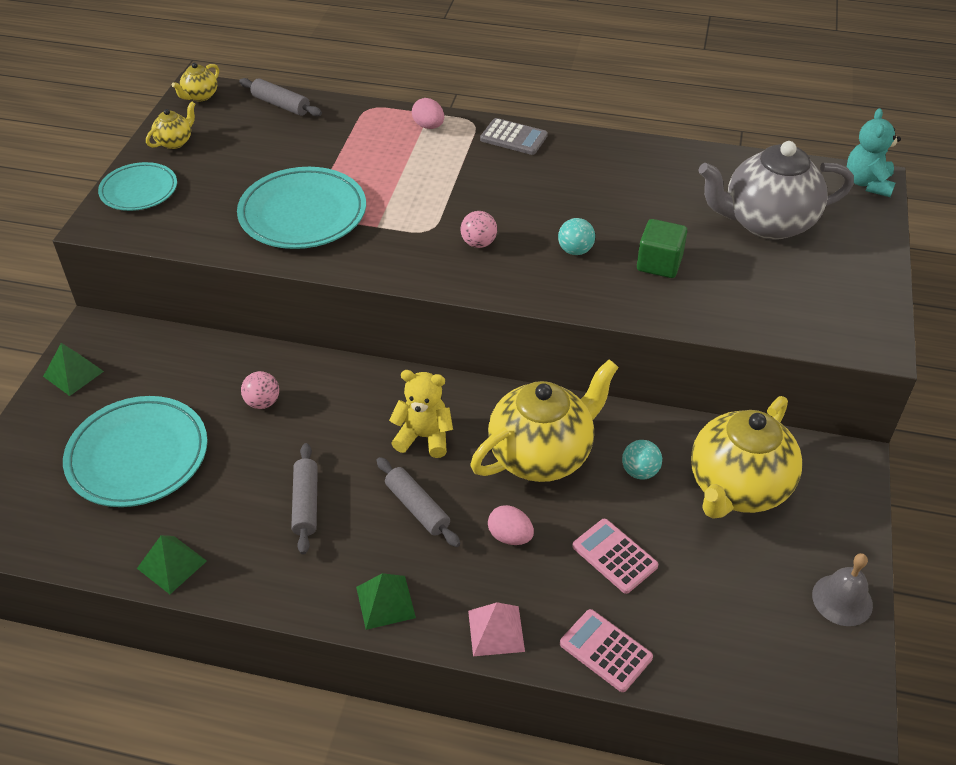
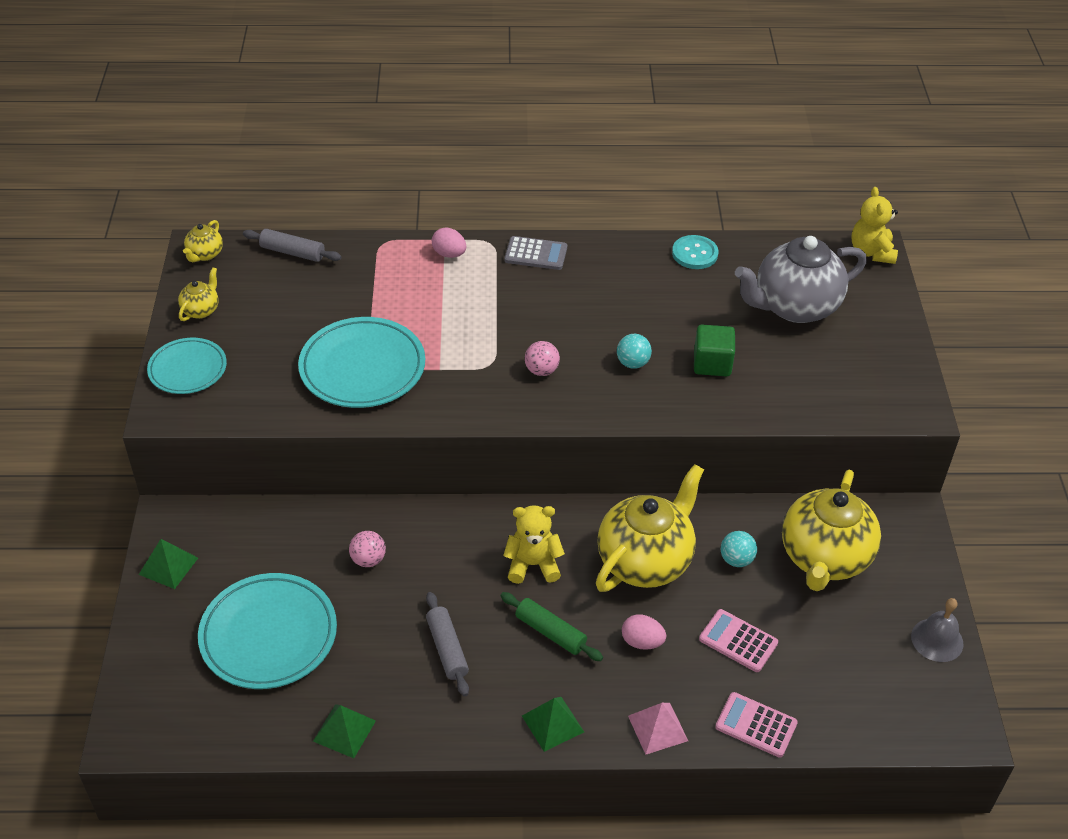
camera: 15 degrees left, 0 degrees up
(417, 507) = (550, 632): grey rolling pin -> green rolling pin
(676, 159) = (695, 254): none -> turquoise button
(867, 183) = (871, 252): turquoise teddy bear -> yellow teddy bear

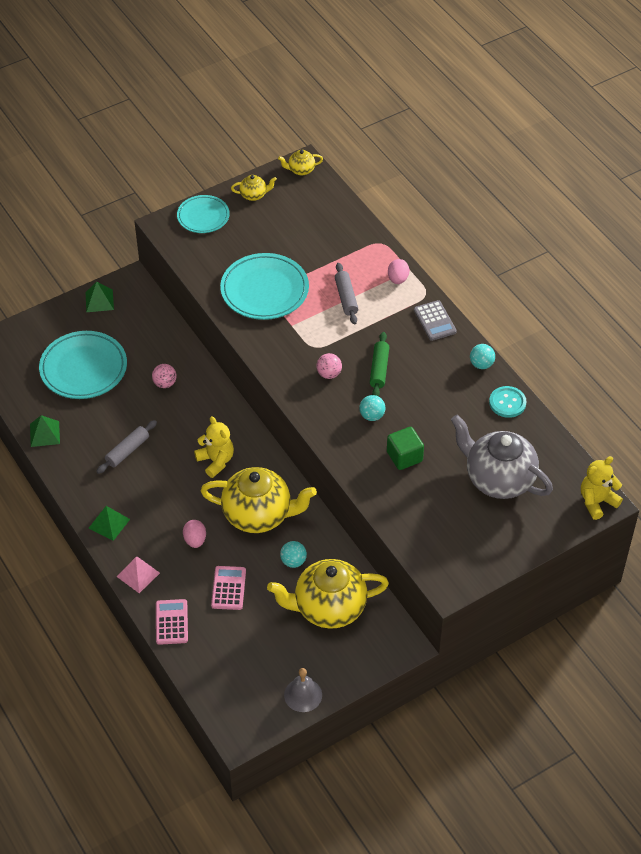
camera: 60 degrees right, 5 degrees up
(292, 252) = (336, 207): grey rolling pin -> grey rolling pin (346, 298)
(550, 632) = (172, 493): green rolling pin -> green rolling pin (379, 369)
(626, 248) = (481, 364): none -> turquoise ball

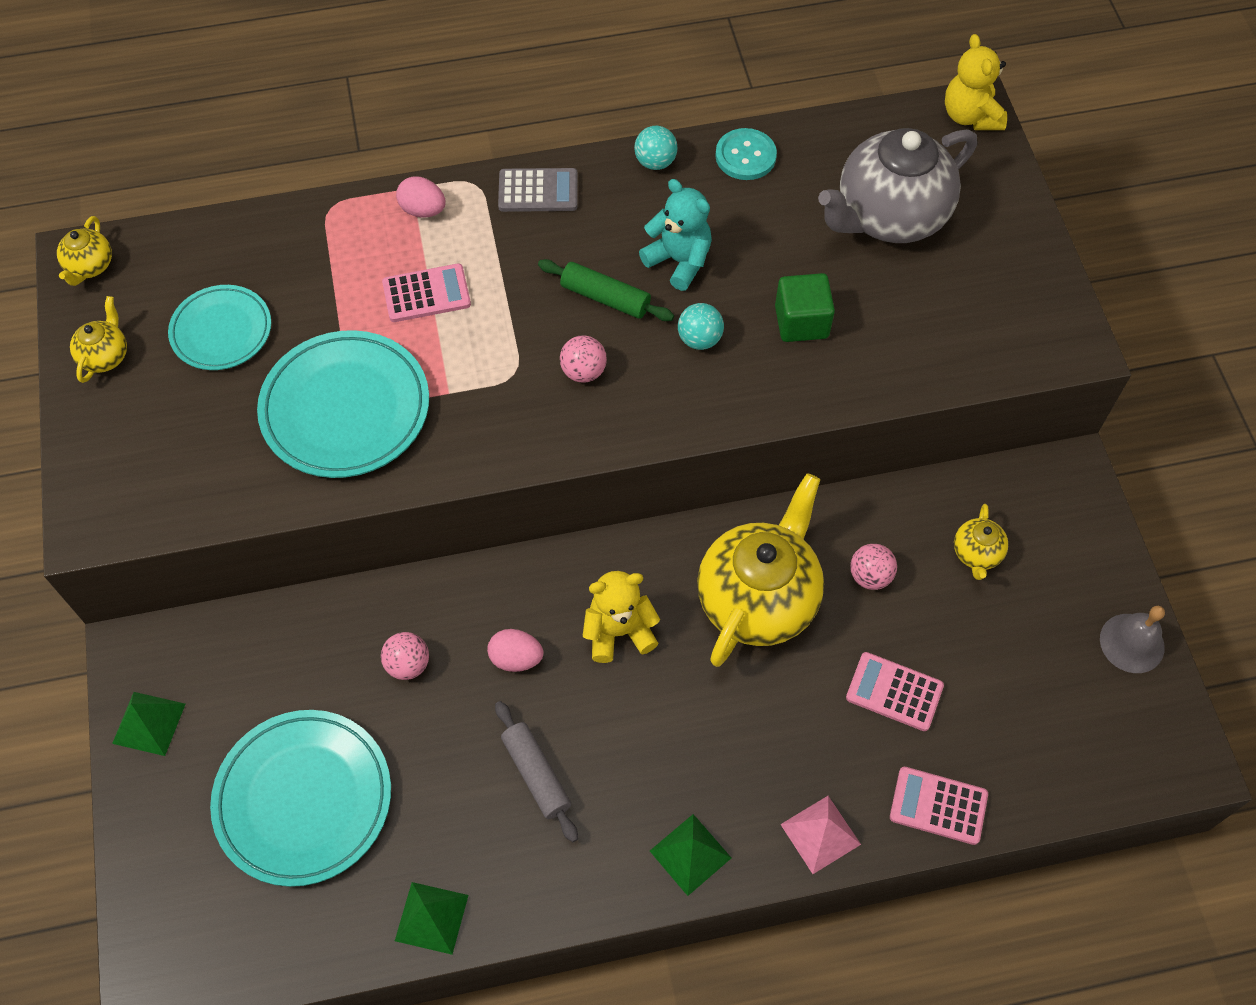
camera: 70 degrees left, 10 degrees up
(195, 540) = (777, 716): pink egg -> pink egg (516, 658)
(203, 216) = (109, 453): turquoise plate -> turquoise plate (221, 331)
(293, 561) = (870, 576): turquoise ball -> pink ball
(328, 608) = (976, 554): yellow teapot -> yellow teapot, size x0.44
(346, 298) = (426, 294): grey rolling pin -> pink calculator
(418, 393) = (679, 261): none -> turquoise teddy bear

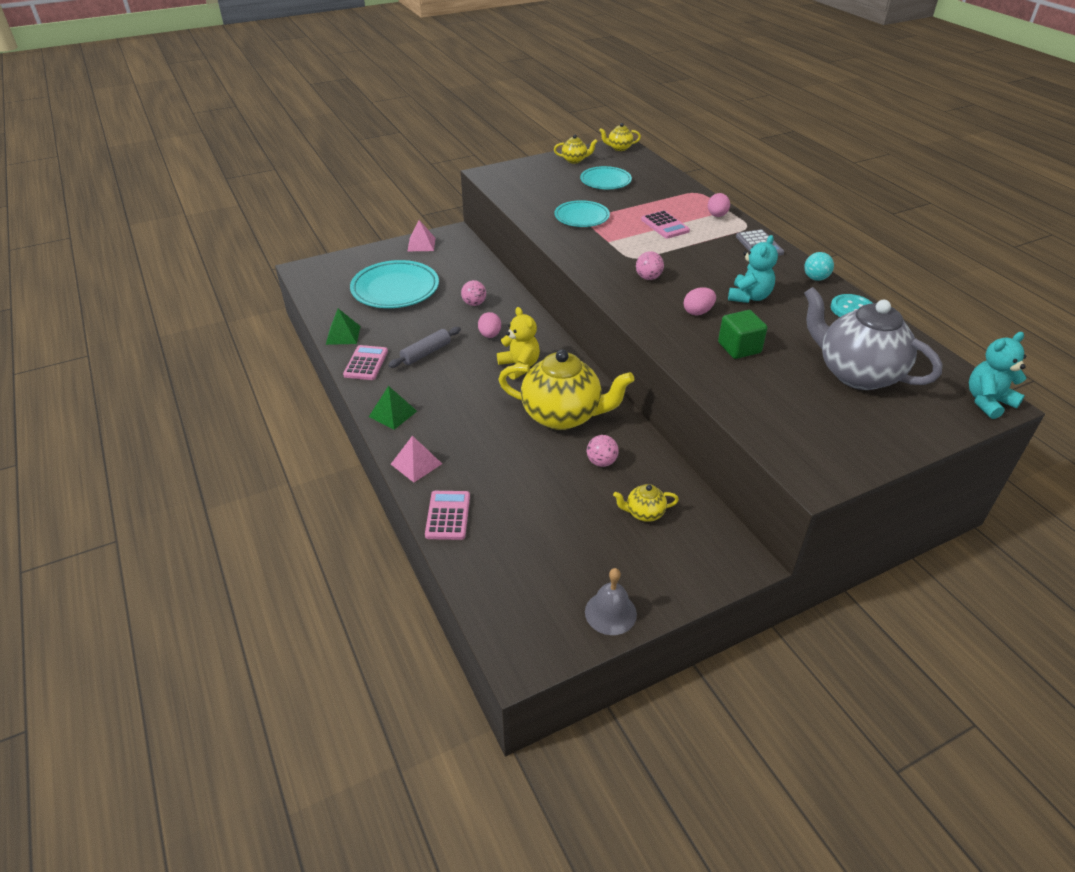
camera: 75 degrees right, 20 degrees down
(149, 723) = (421, 244): green pyramid -> pink pyramid
(345, 409) = (581, 217): turquoise plate -> turquoise plate, size x0.62
(605, 297) = (703, 277): green rolling pin -> none
(699, 339) = (698, 312): turquoise ball -> pink egg
(894, 692) = (522, 484): pink calculator -> pink calculator (366, 363)
(970, 116) = (987, 401): yellow teddy bear -> turquoise teddy bear

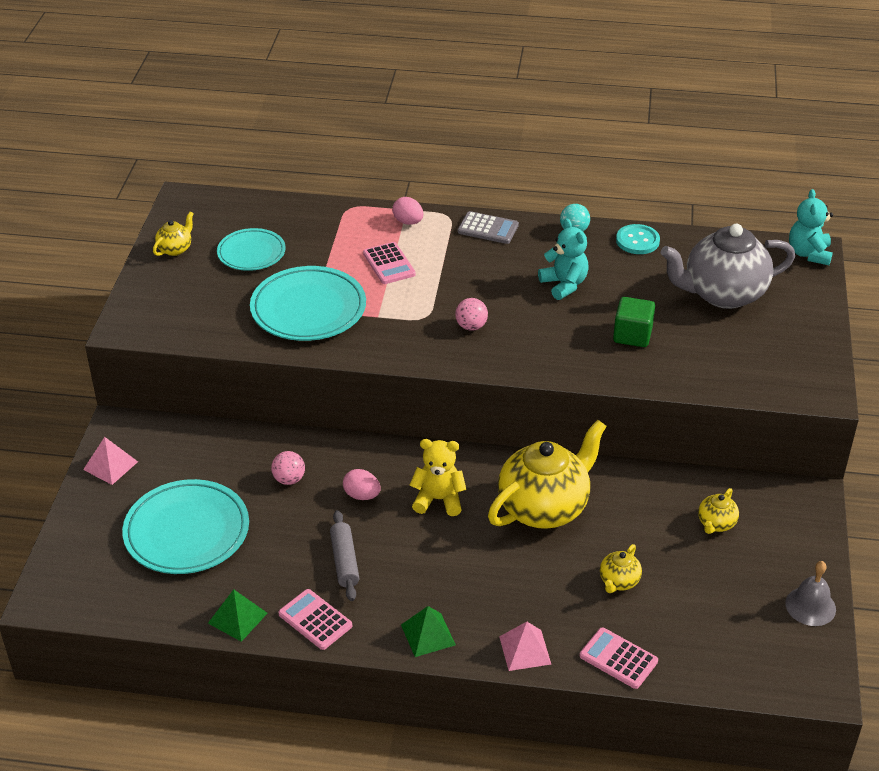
camera: 55 degrees left, 0 degrees up
(581, 217) = (308, 309): turquoise plate -> turquoise plate, size x1.62
(601, 462) = (631, 516): pink ball -> none
(619, 148) = (188, 204): yellow teapot -> yellow teapot (618, 582)
(665, 225) = (389, 264): pink calculator -> pink calculator turned 60 degrees clockwise
(698, 312) = (557, 328): pink egg -> none

